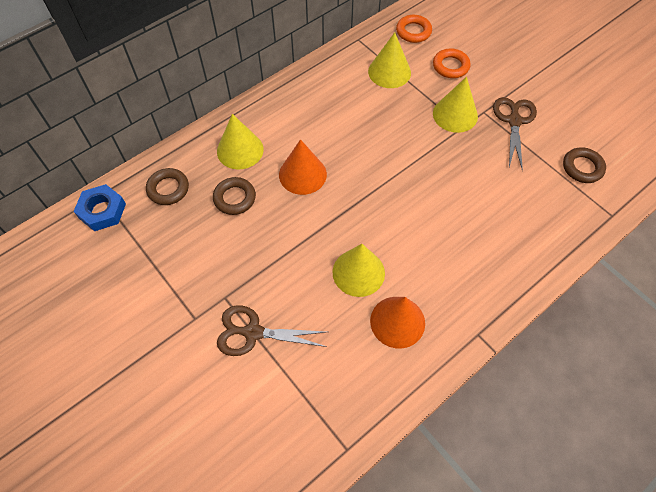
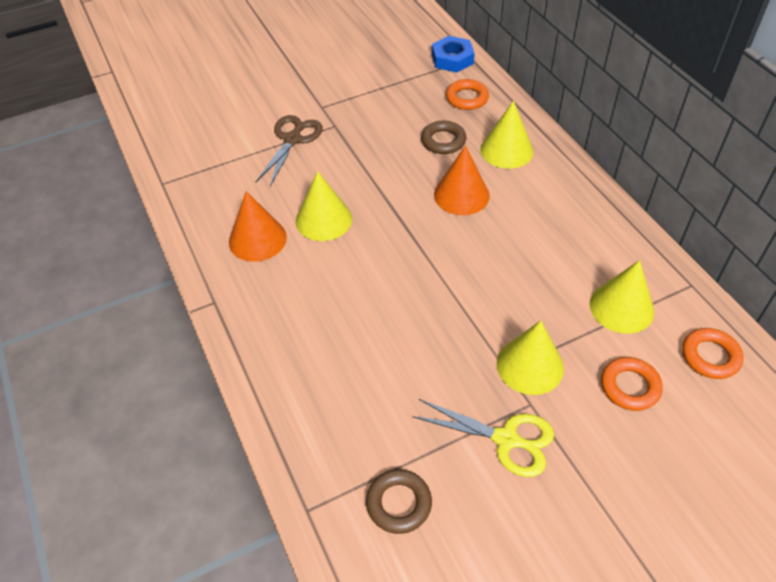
camera: 105 degrees right, 10 degrees down
(168, 189) = (467, 98): brown ring -> orange ring
(514, 121) = (506, 439): brown scissors -> yellow scissors

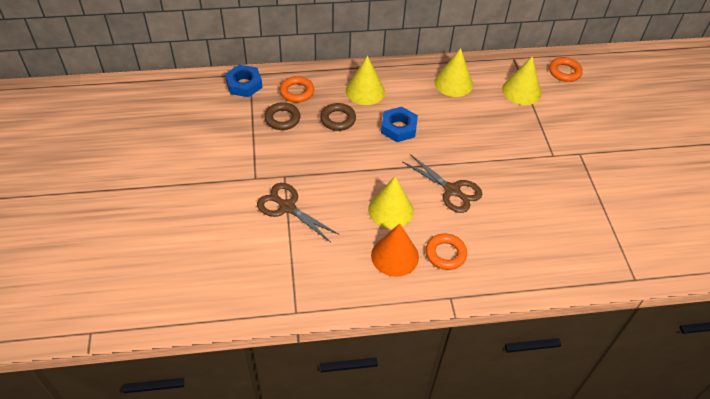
camera: 75 degrees left, 0 degrees up
(380, 269) = (452, 190): none -> brown scissors
(399, 503) = (636, 233): brown ring -> brown ring (282, 119)
(461, 195) = (398, 128): orange cone -> blue nut
(506, 439) = (601, 172): yellow scissors -> none
(530, 365) = (553, 144): yellow cone -> yellow cone (453, 83)
(630, 386) = (577, 109): orange ring -> orange ring (445, 254)

